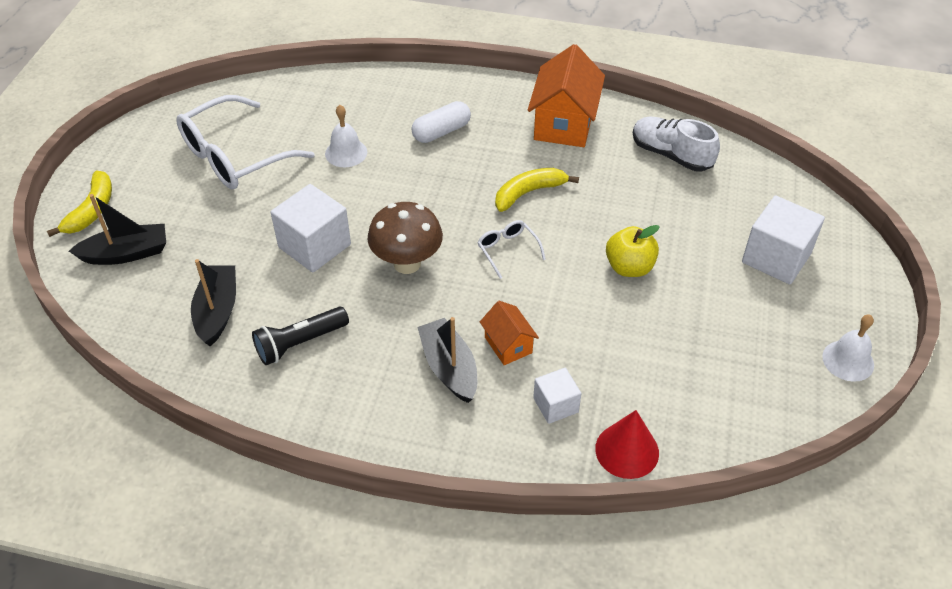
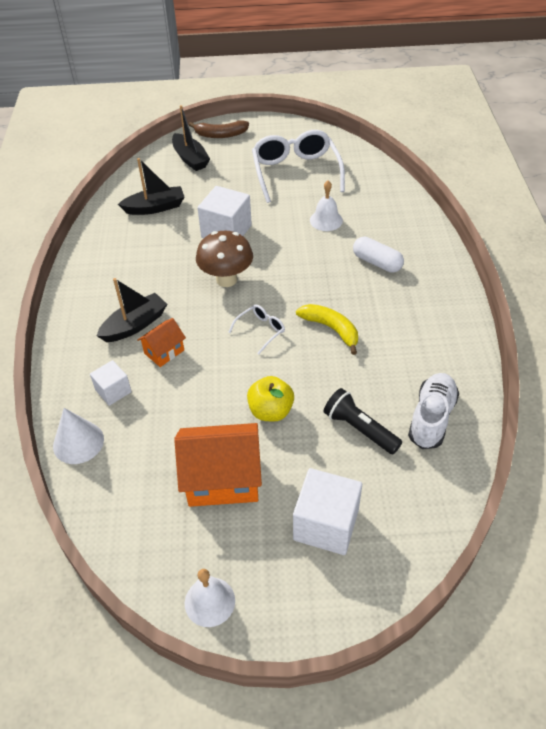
camera: 75 degrees right, 0 degrees up
(92, 210) = (220, 135): yellow banana -> brown banana
(235, 156) = (296, 173): white glasses -> white glasses turned 45 degrees clockwise
(300, 343) = (139, 249): black flashlight -> black flashlight (359, 429)
(564, 123) = (431, 333): orange house -> orange house (222, 479)
(627, 450) = (78, 442): red cone -> white cone

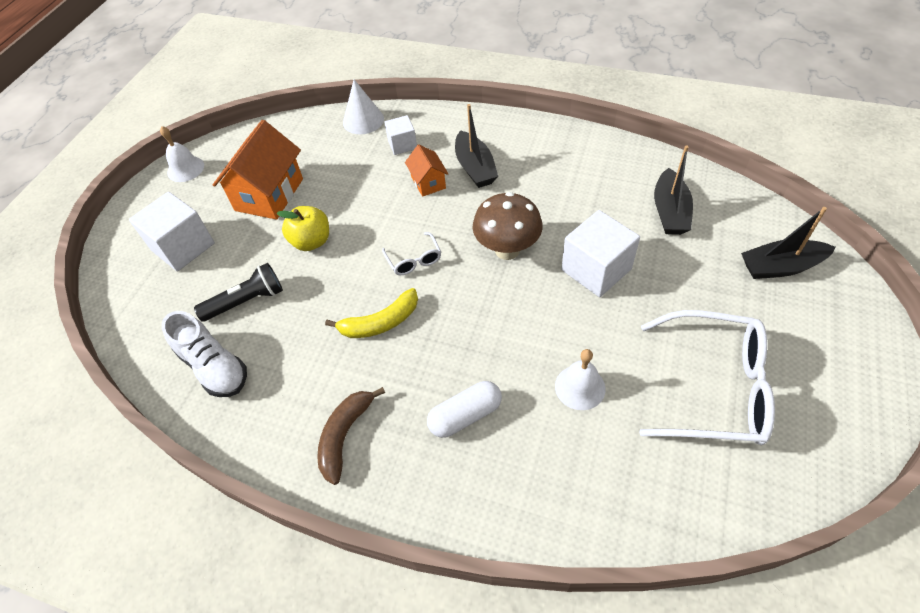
camera: 115 degrees right, 5 degrees up
(220, 135) = (847, 317): brown banana -> brown banana (345, 436)

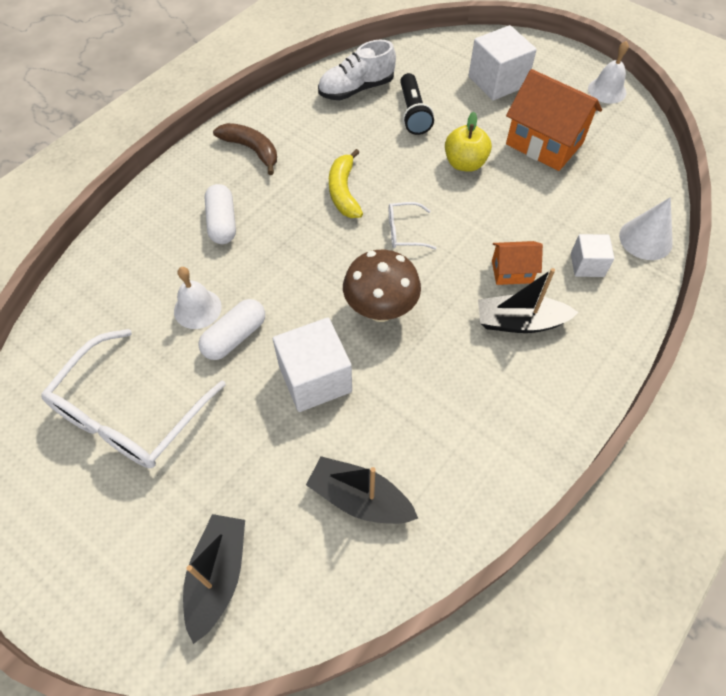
camera: 105 degrees right, 5 degrees up
(591, 342) = (235, 337): none -> white capsule

